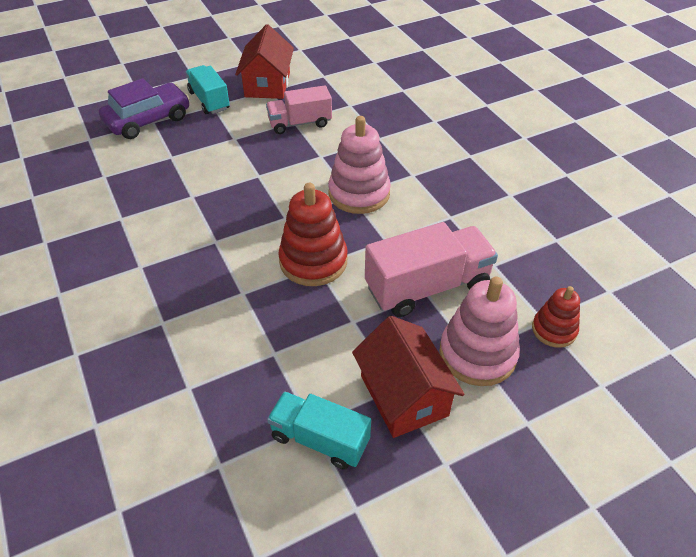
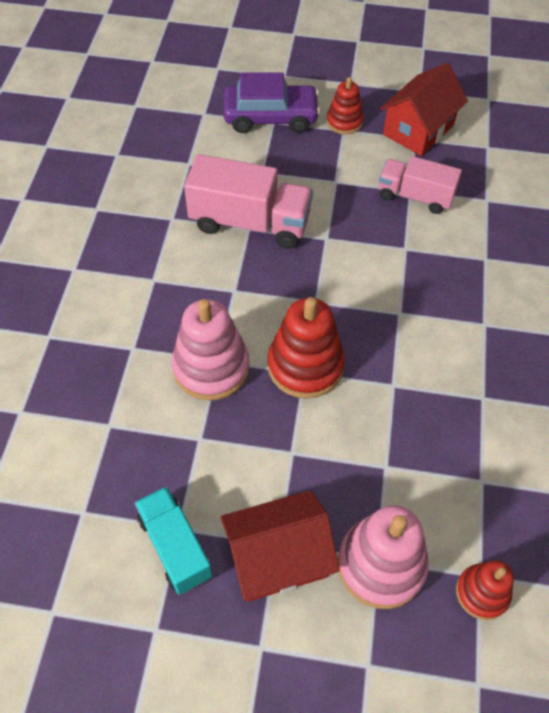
camera: 35 degrees right, 10 degrees up
(209, 101) = (344, 122): turquoise truck -> red stacking toy
(359, 193) = (409, 315): pink stacking toy -> pink stacking toy (211, 367)
(404, 395) = (278, 557): red house -> red house turned 60 degrees clockwise
(427, 287) = (392, 462): pink truck -> pink truck (250, 222)

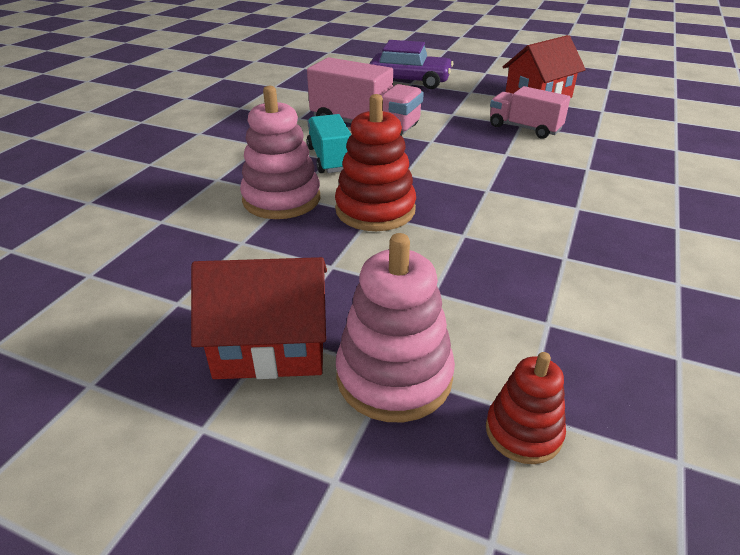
camera: 15 degrees right, 20 degrees down
(175, 547) = (162, 317): turquoise truck -> turquoise truck (329, 159)
(344, 122) = (472, 88): red stacking toy -> none

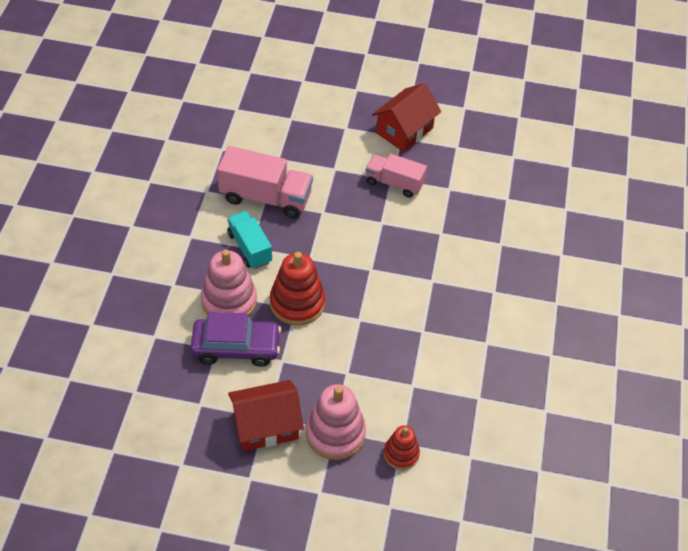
camera: 15 degrees left, 15 degrees up
(410, 81) = (289, 115): purple car -> purple car (236, 347)

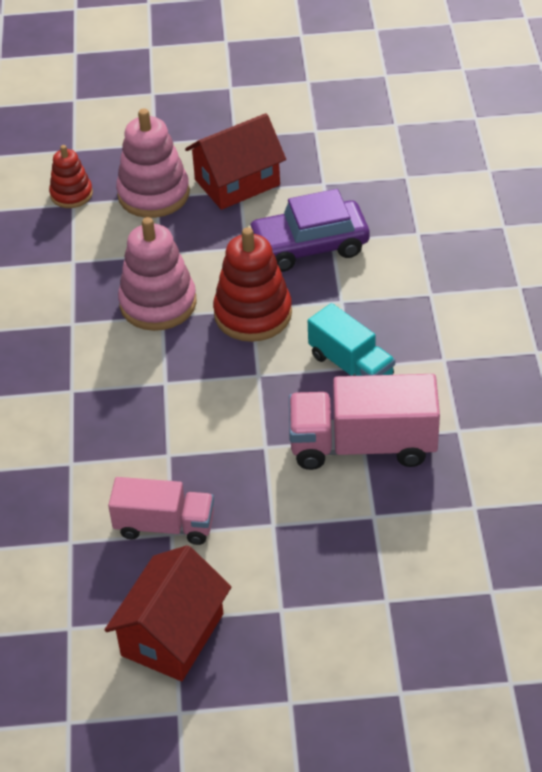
camera: 170 degrees right, 5 degrees down
(229, 301) = (345, 293): pink stacking toy -> pink stacking toy (158, 303)

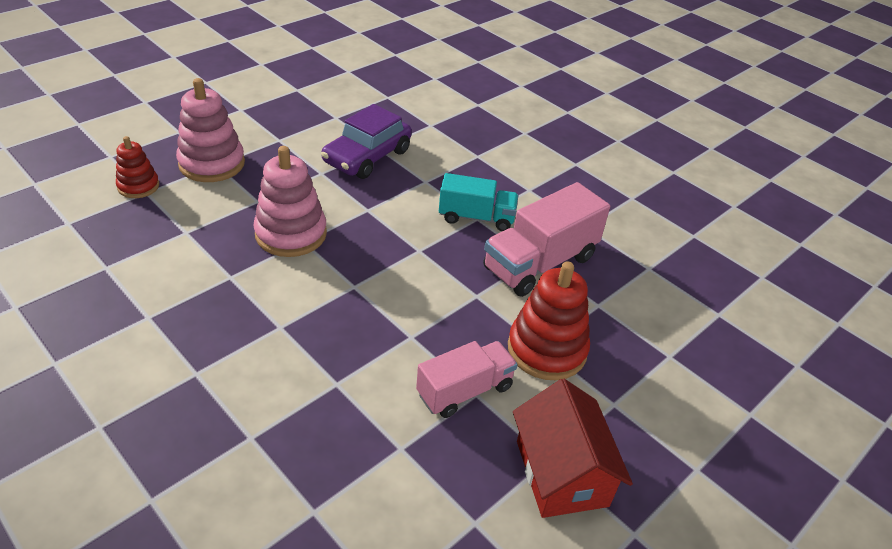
camera: 45 degrees left, 5 degrees down
(237, 182) = (272, 136): red house -> none
(253, 314) = (372, 212): red stacking toy -> red stacking toy (547, 349)

